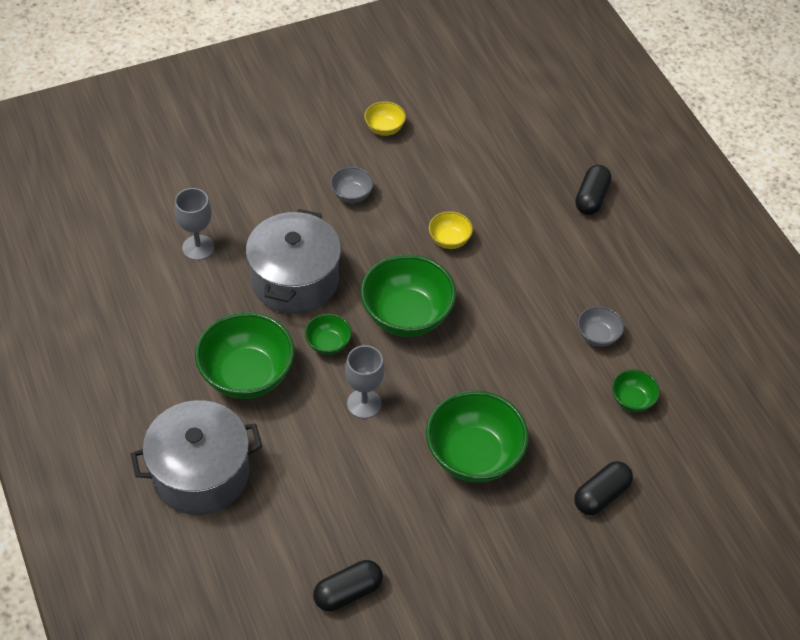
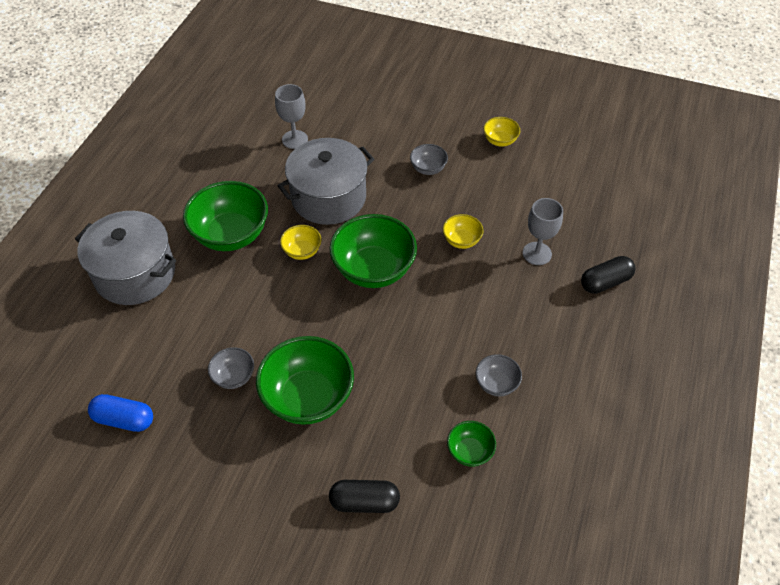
camera: 45 degrees right, 0 degrees up
(328, 344) = (302, 251): green bowl -> yellow bowl
(348, 592) = (124, 419): black capsule -> blue capsule
(364, 403) = (279, 306): grey goblet -> grey goblet (537, 253)
(396, 487) = (234, 377): none -> grey bowl

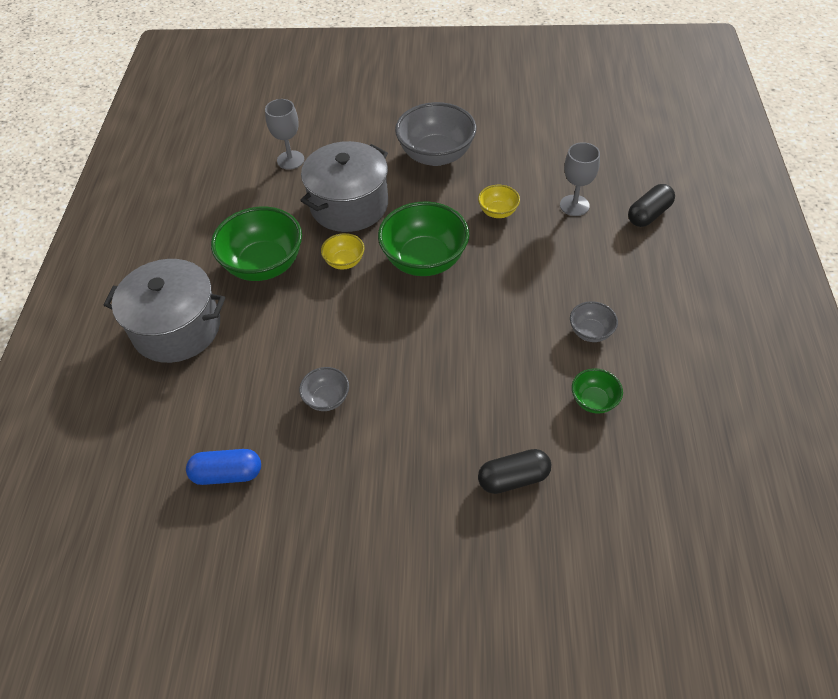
camera: 15 degrees left, 0 degrees up
(308, 397) = (412, 397): green bowl -> none
(428, 168) = (436, 155): grey bowl -> grey bowl, size x2.04
(500, 141) = (493, 114): yellow bowl -> none

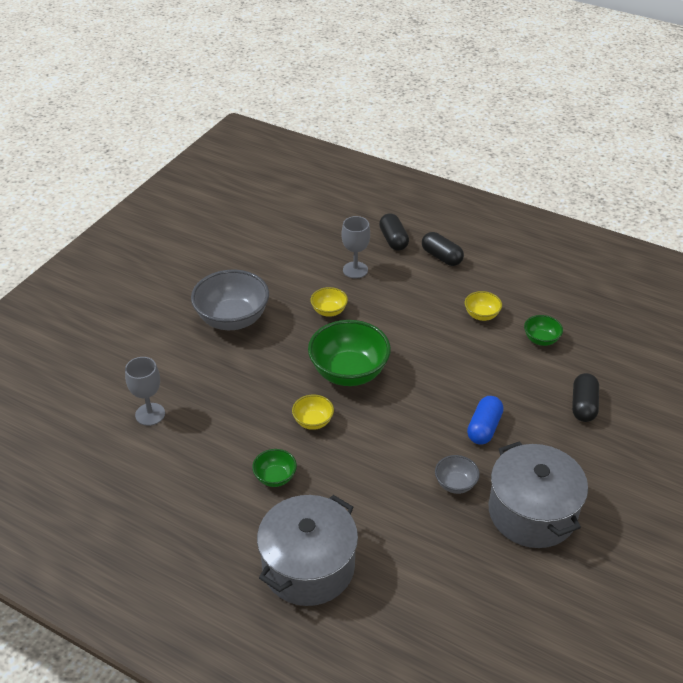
camera: 65 degrees left, 10 degrees down
(227, 474) = (495, 574): blue capsule -> blue capsule (484, 428)
(264, 265) = (275, 477): green bowl -> green bowl, size x0.49
(349, 205) = (246, 395): grey pot -> grey pot (532, 512)
(590, 332) = (481, 315): grey bowl -> yellow bowl
(657, 263) = (441, 257): none -> black capsule

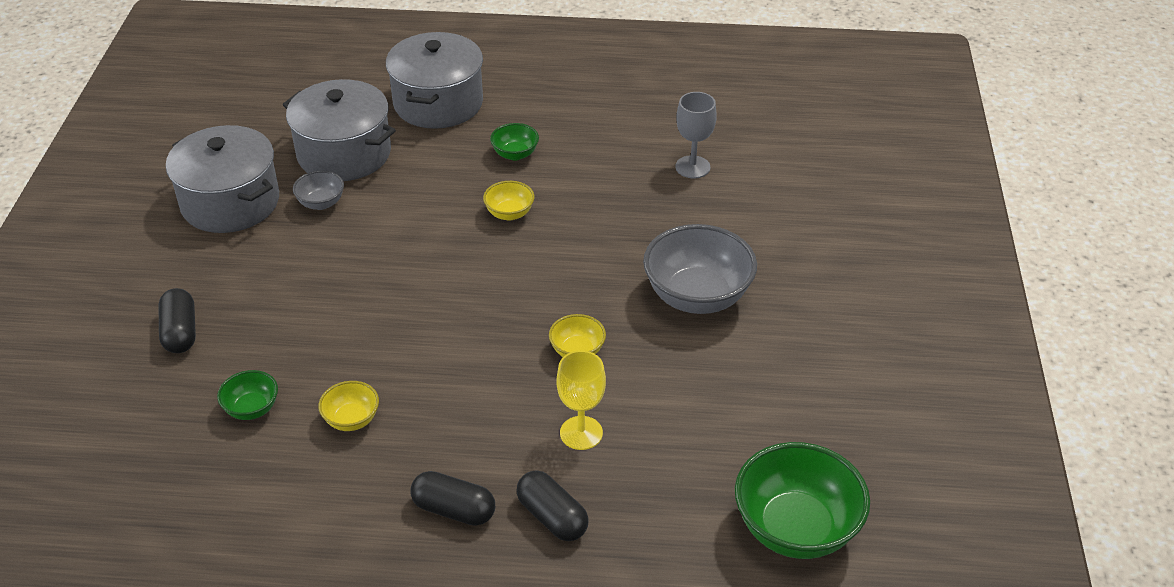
camera: 155 degrees right, 0 degrees up
(349, 372) = (500, 278): green bowl -> green bowl (796, 528)
(355, 270) = (581, 433): grey goblet -> yellow goblet
(419, 533) = (344, 153): none -> grey pot
(484, 428) = (304, 267): blue capsule -> none

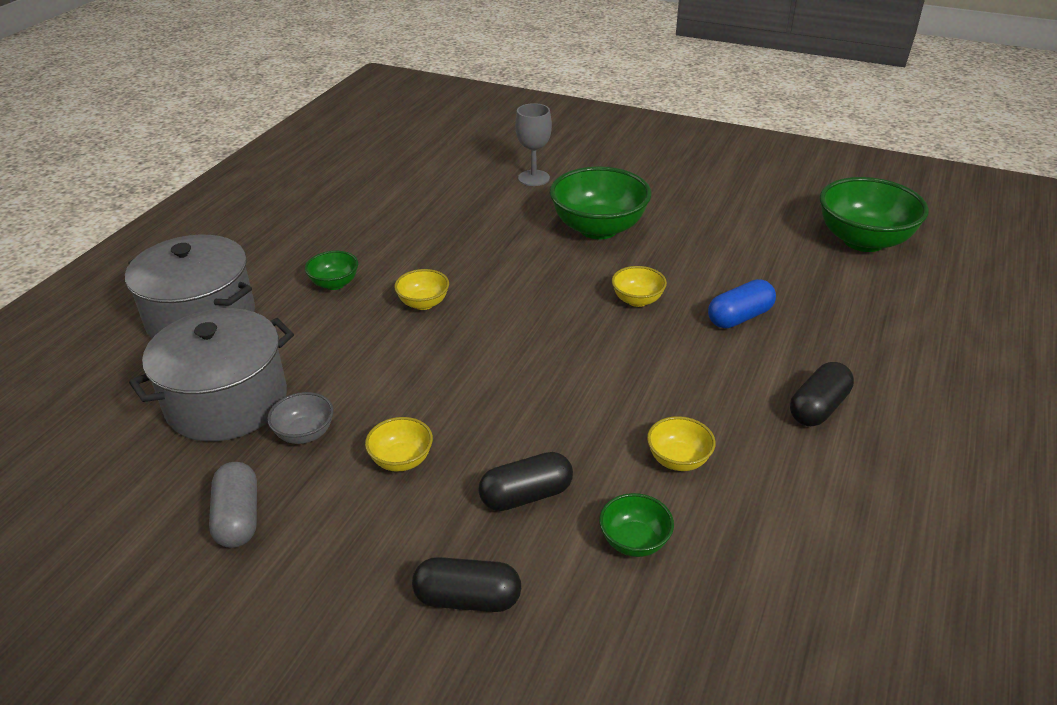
camera: 70 degrees left, 5 degrees down
(230, 202) = (238, 518): grey pot -> grey capsule
(307, 260) = (401, 460): none -> yellow bowl
(552, 517) = (836, 351): black capsule -> black capsule (526, 495)
(581, 433) = (739, 317): yellow goblet -> blue capsule
(692, 167) = (433, 197): grey goblet -> grey goblet (534, 178)
(697, 296) = (598, 228): grey bowl -> green bowl

